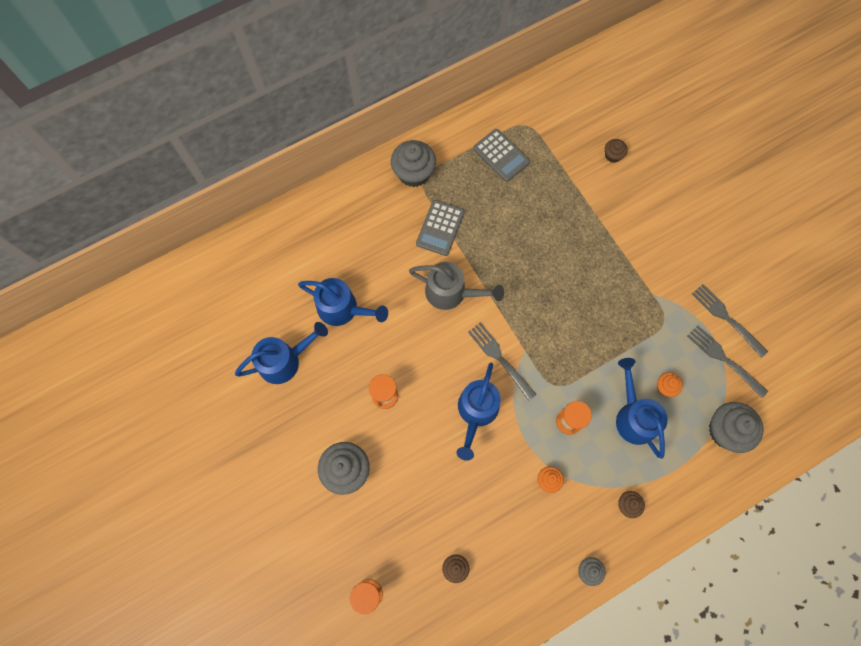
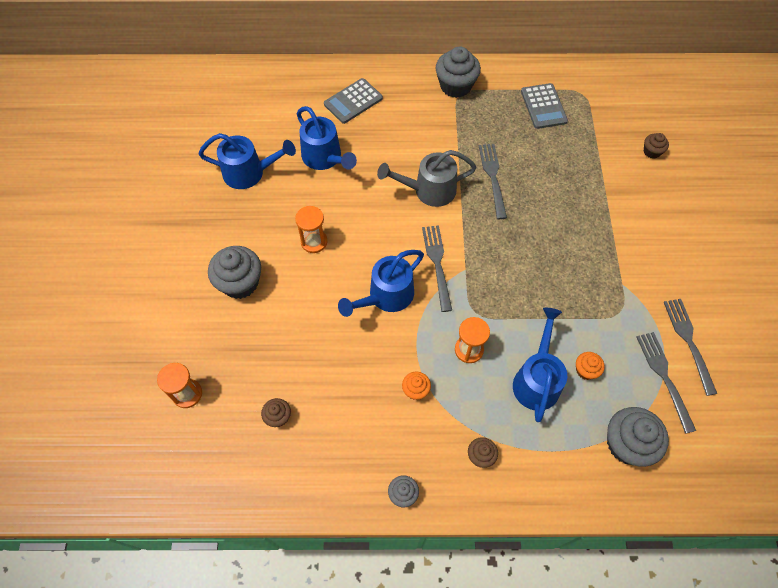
camera: 30 degrees right, 10 degrees down
(440, 228) = (451, 136): grey calculator -> grey calculator (353, 101)
(452, 293) = (428, 190): grey watering can -> grey watering can turned 120 degrees clockwise
(498, 250) = (493, 177): none -> grey fork

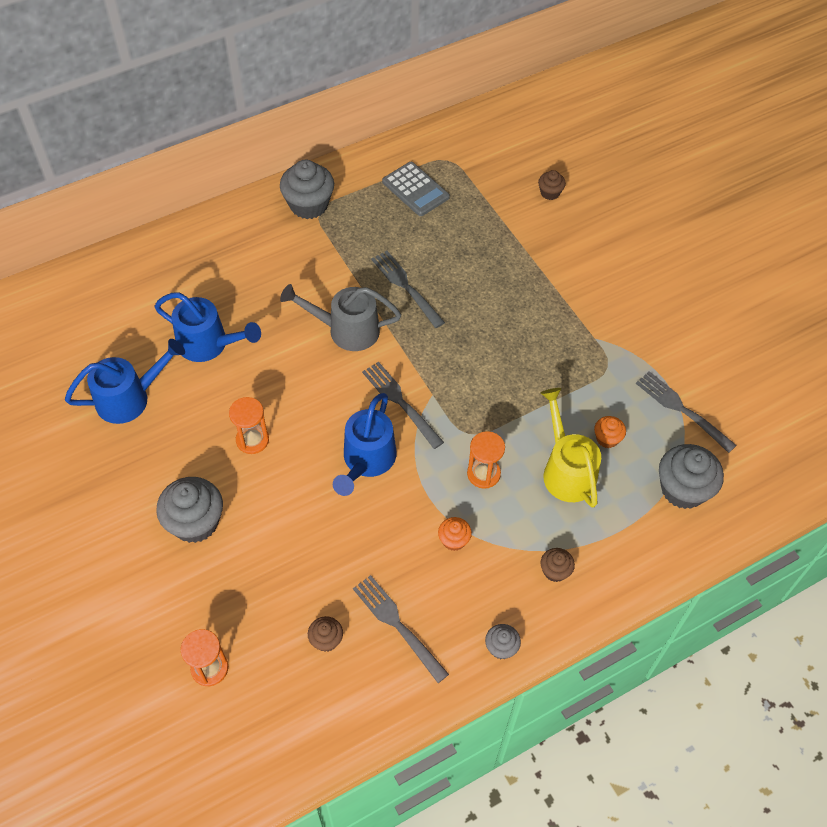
camera: 30 degrees left, 5 degrees down
(353, 101) = (203, 268): grey calculator -> none
(428, 190) = (345, 330): grey watering can -> grey watering can turned 45 degrees clockwise
(537, 379) = (566, 469): blue watering can -> yellow watering can
(688, 341) = (685, 365): grey fork -> grey fork (397, 624)

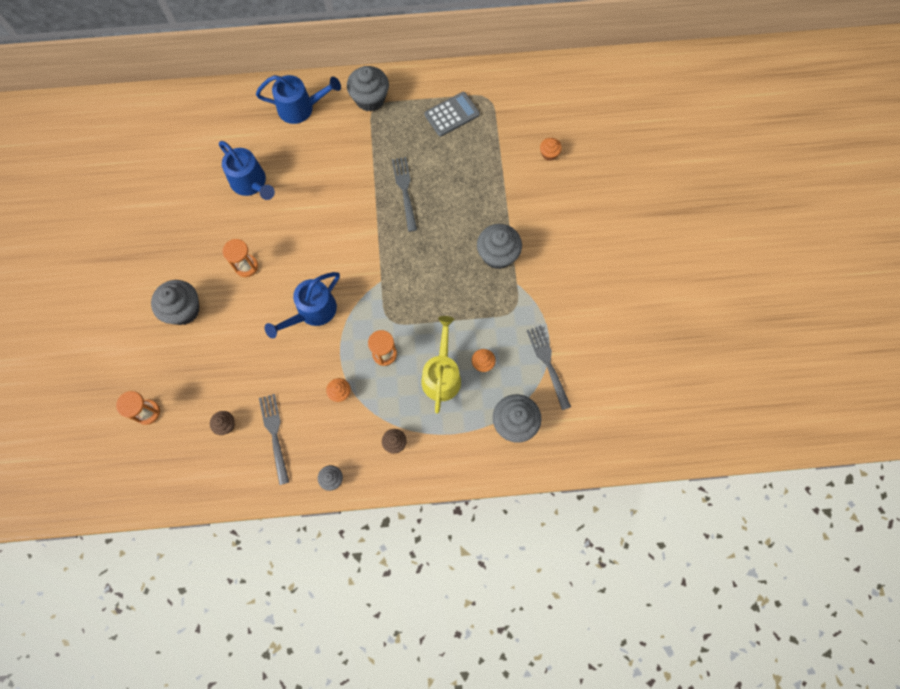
camera: 25 degrees right, 15 degrees up
(130, 398) = (183, 203): blue watering can -> blue watering can (301, 108)
(345, 330) = (346, 208): grey watering can -> none
(400, 402) = (356, 278): grey fork -> none
(415, 189) = (452, 114): grey calculator -> grey calculator turned 105 degrees counterclockwise
(550, 193) = (549, 154): brown cupcake -> orange cupcake
(554, 315) = (497, 255): none -> grey cupcake

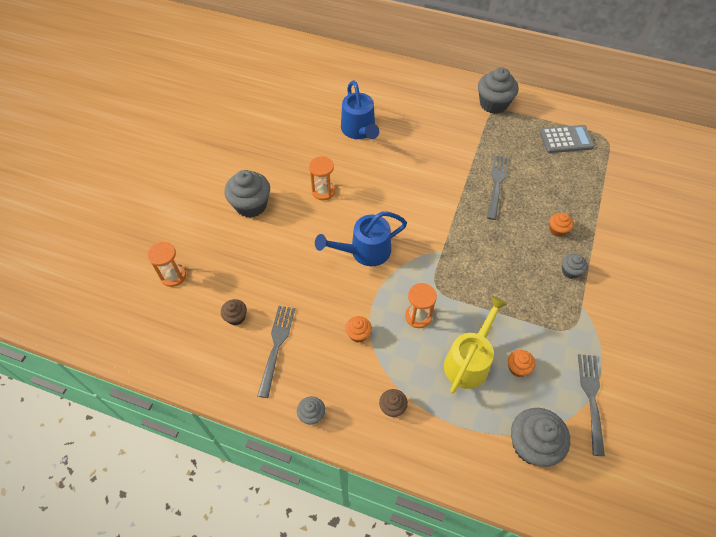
camera: 25 degrees right, 15 degrees down
(301, 108) = (429, 91): blue watering can -> none
(497, 255) = (570, 271): grey cupcake -> grey cupcake, size x0.51
(549, 154) = (654, 203): orange cupcake -> orange cupcake (557, 230)

